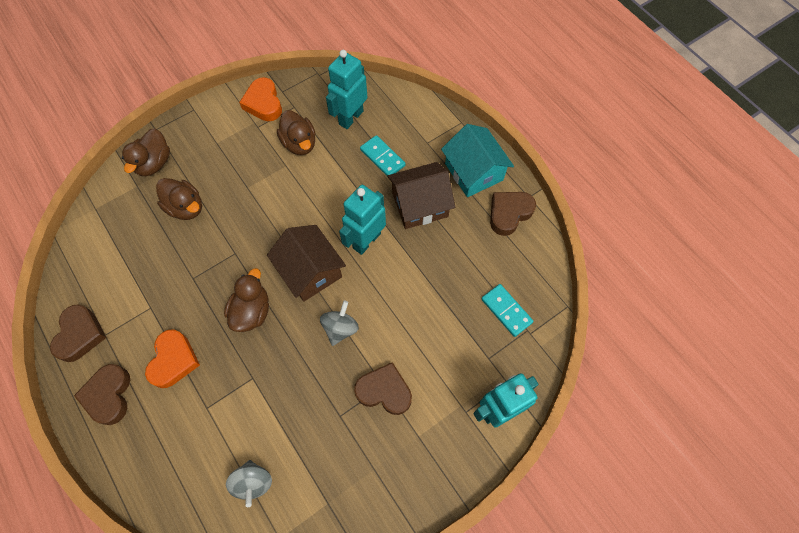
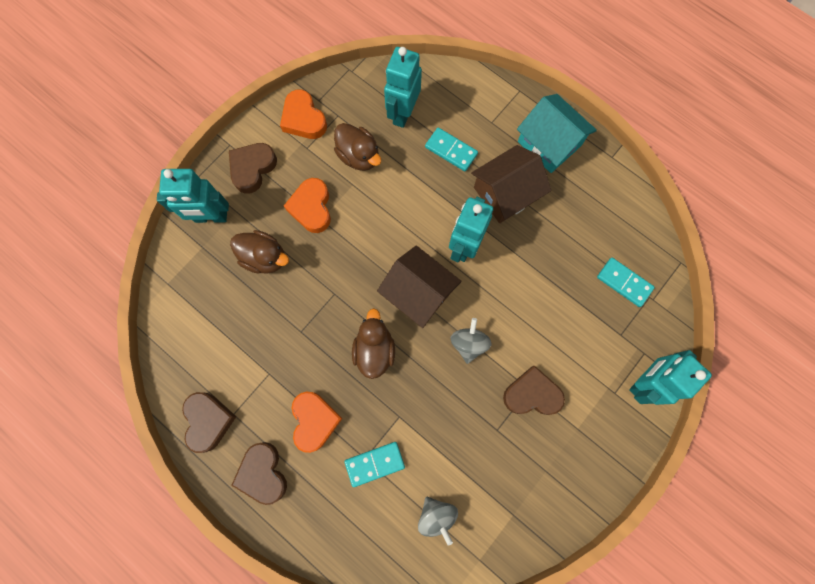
camera: 15 degrees left, 10 degrees up
(154, 163) = (211, 217): brown duck -> turquoise robot
(213, 415) = (374, 463): none -> turquoise domino
(242, 176) = (311, 208): none -> orange heart
(509, 214) = (598, 180): brown heart -> brown heart (252, 168)

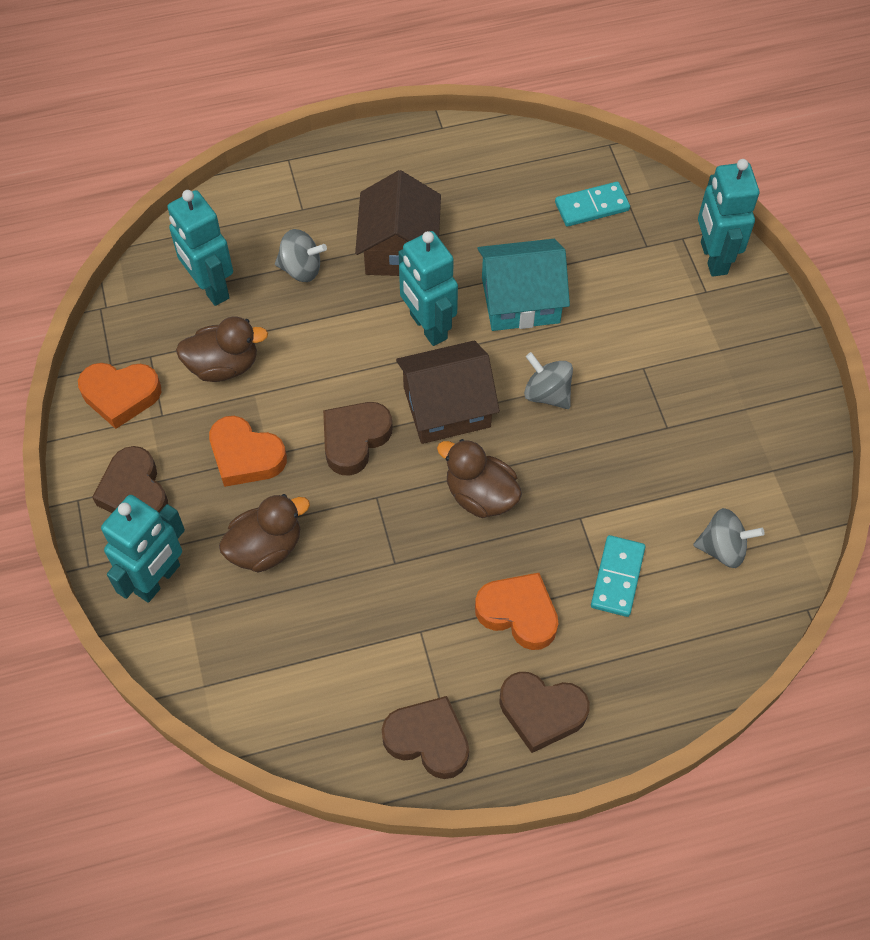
camera: 55 degrees left, 15 degrees down
(451, 151) = (301, 269): turquoise domino -> grey spinning top
(532, 394) = (651, 368): brown heart -> brown heart (354, 439)
(549, 143) = (376, 172): turquoise house -> turquoise house (520, 300)

